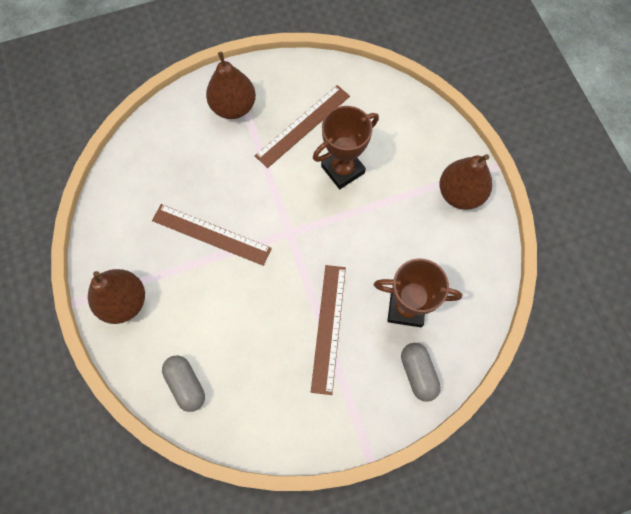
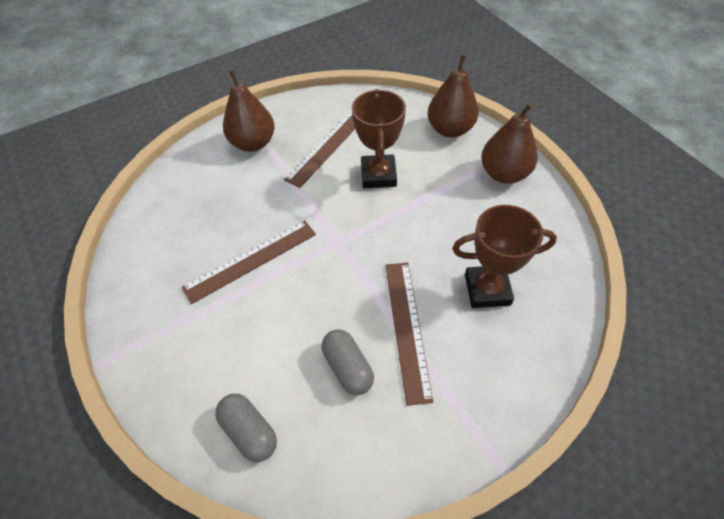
camera: 10 degrees left, 15 degrees down
(124, 302) = (158, 351): brown pear -> brown pear (450, 129)
(211, 234) = (251, 260): brown ruler -> brown ruler turned 45 degrees counterclockwise
(343, 169) = (378, 175): brown trophy -> brown trophy turned 45 degrees counterclockwise
(418, 373) = (525, 355): grey capsule -> grey capsule (348, 367)

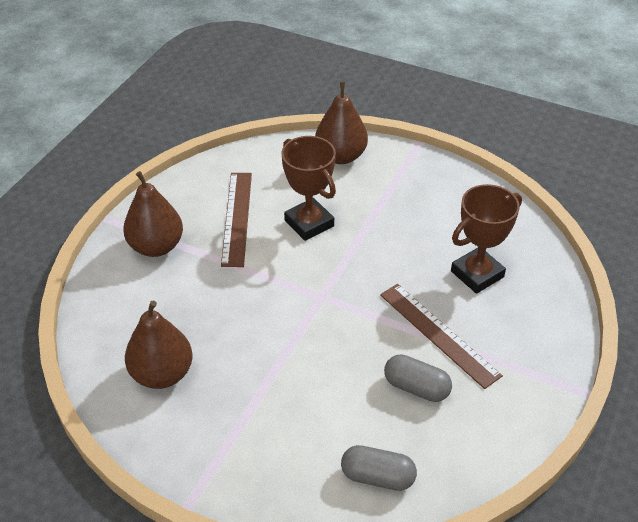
camera: 35 degrees left, 10 degrees down
(251, 260) = (254, 349): brown ruler -> none
(504, 174) = (418, 176): brown pear -> brown pear (162, 374)

